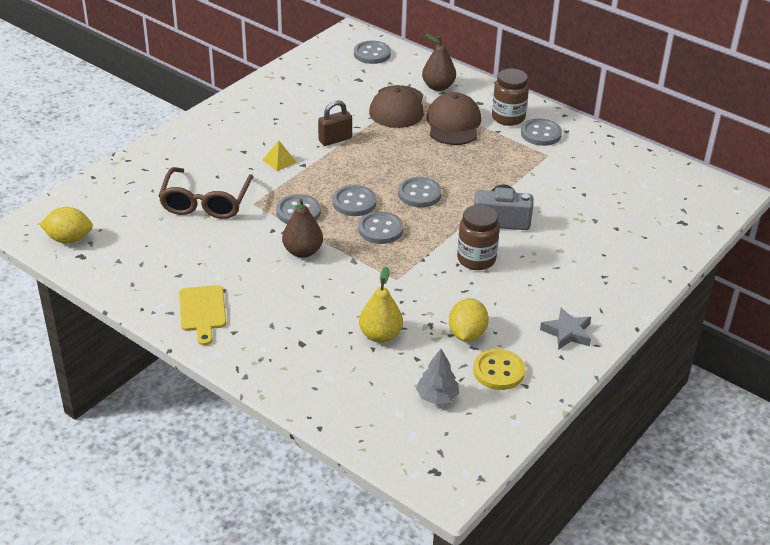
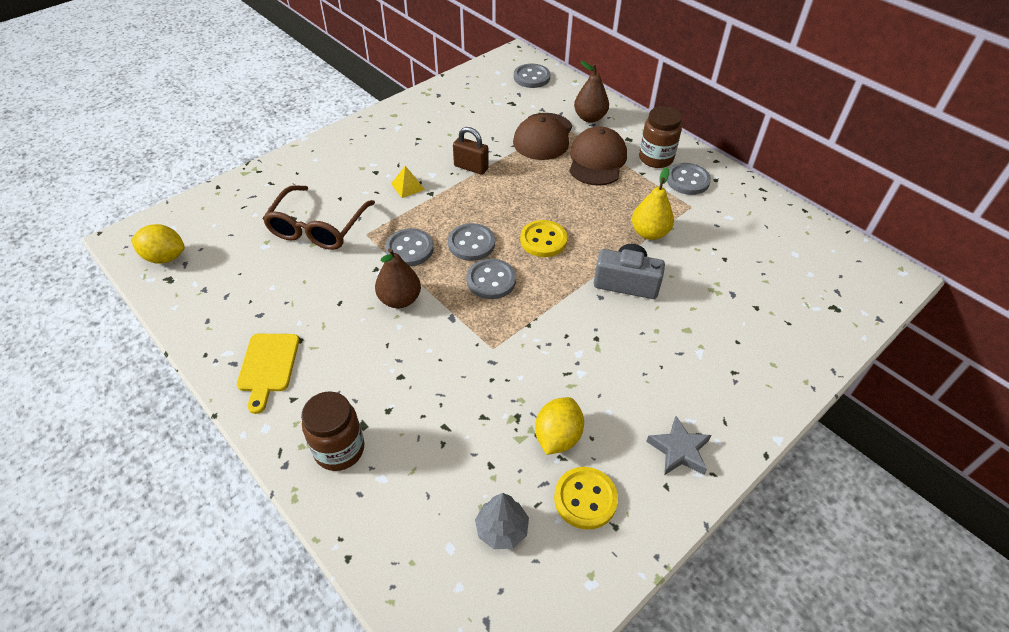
camera: 10 degrees right, 10 degrees up
(335, 139) = (471, 167): brown padlock -> brown padlock turned 45 degrees clockwise
(380, 335) = (456, 425): yellow pear -> yellow pear (649, 233)
(419, 194) = (543, 240): grey button -> yellow button
(476, 259) = (589, 331): brown jar -> brown jar (339, 450)

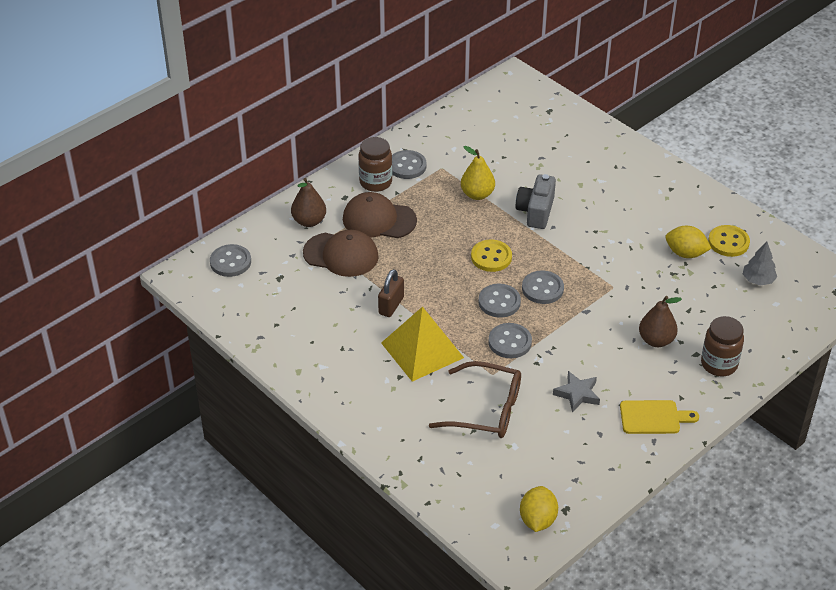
camera: 90 degrees left, 5 degrees down
(400, 299) = (571, 343): brown pear -> brown pear (656, 340)
(407, 186) = (422, 350): yellow pyramid -> yellow pyramid, size x2.39
(679, 450) = (684, 198): grey star -> grey star (577, 394)

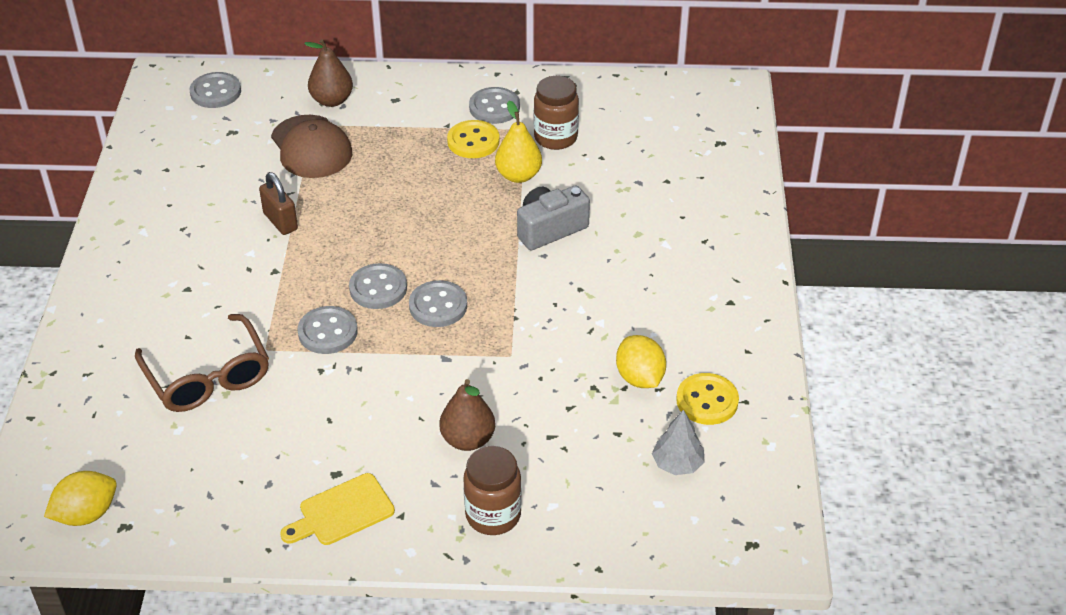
camera: 45 degrees right, 0 degrees up
(375, 182) = (443, 104): brown jar -> brown jar (555, 137)
(379, 220) = (392, 139): brown cap -> none
(391, 306) = (280, 221): brown padlock -> brown padlock turned 75 degrees clockwise
(422, 350) = (242, 280): yellow pyramid -> none
(491, 257) = (438, 242): yellow button -> yellow button (473, 141)
(577, 394) = (309, 429): grey star -> none
(653, 417) = (342, 512): yellow cutting board -> yellow cutting board turned 105 degrees clockwise

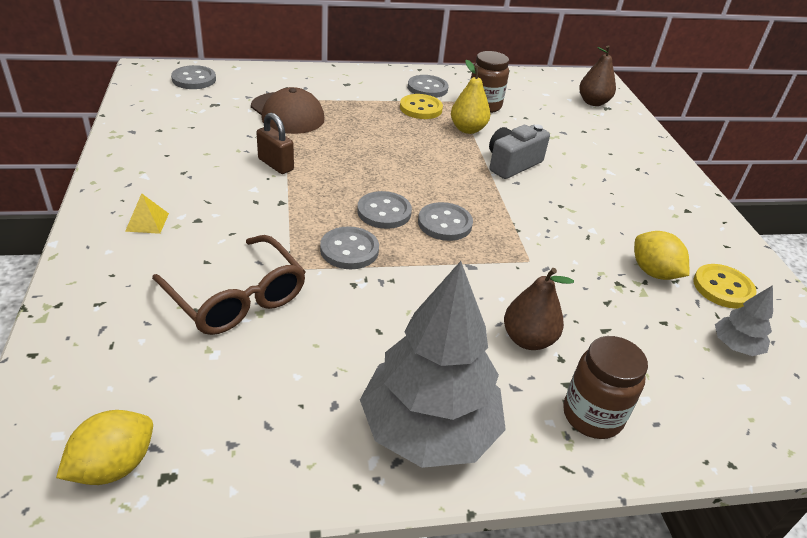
camera: 15 degrees left, 5 degrees down
(139, 289) = (147, 222): none -> yellow pyramid
(332, 100) = (295, 84): brown pear -> brown pear (593, 102)
(342, 512) = (428, 429): yellow cutting board -> grey tree

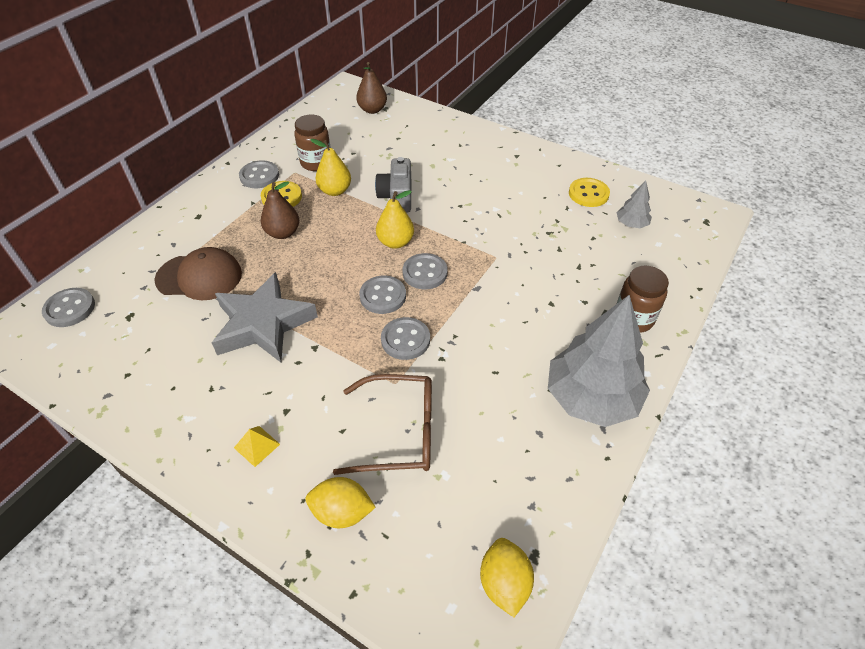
camera: 45 degrees left, 10 degrees up
(275, 164) = (263, 324): brown padlock -> grey star
(457, 189) = (395, 242): none -> yellow pear
(528, 339) = (559, 305): brown pear -> brown pear (283, 233)
(653, 272) = (553, 211): yellow lemon -> yellow lemon (342, 512)

